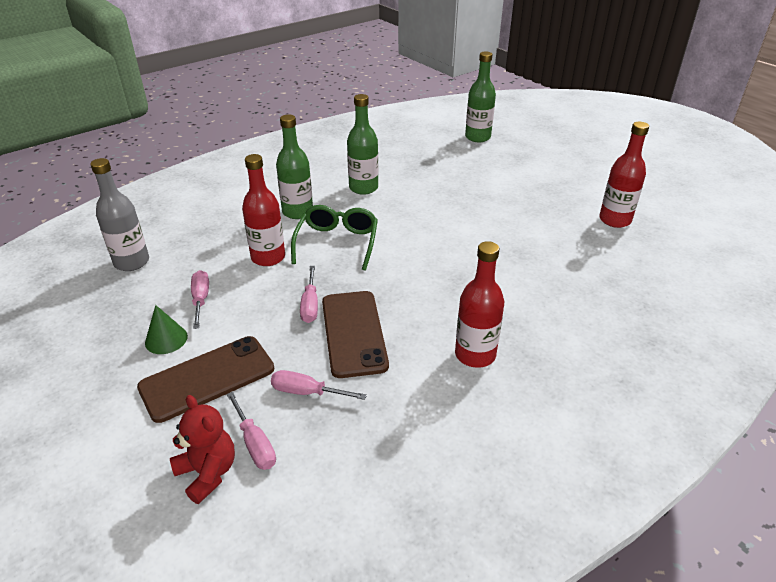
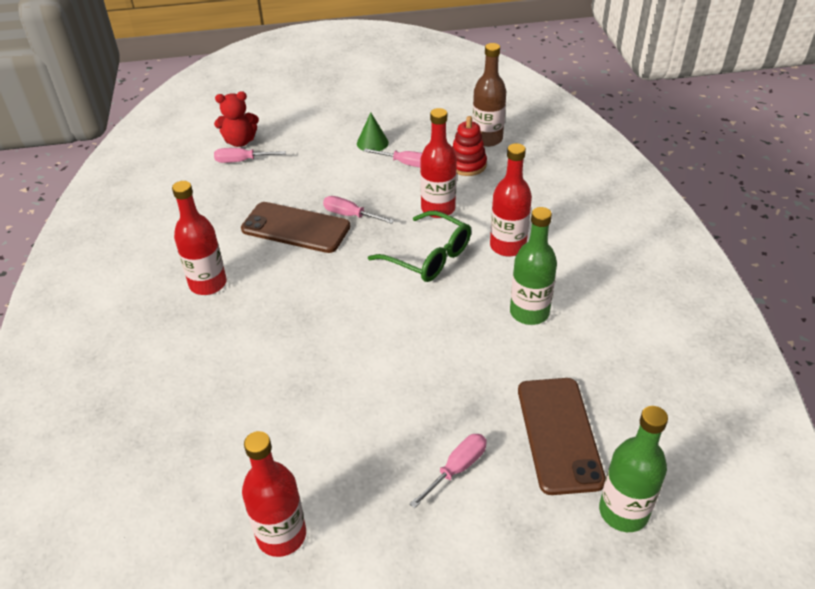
camera: 120 degrees right, 5 degrees up
(132, 262) = (487, 139): grey bottle -> brown bottle
(186, 261) = (467, 165): none -> red stacking toy
(207, 378) = (316, 153): brown phone -> brown phone (559, 434)
(297, 212) = (507, 246): green bottle -> red bottle
(307, 392) = (260, 190): pink screwdriver -> pink screwdriver (456, 469)

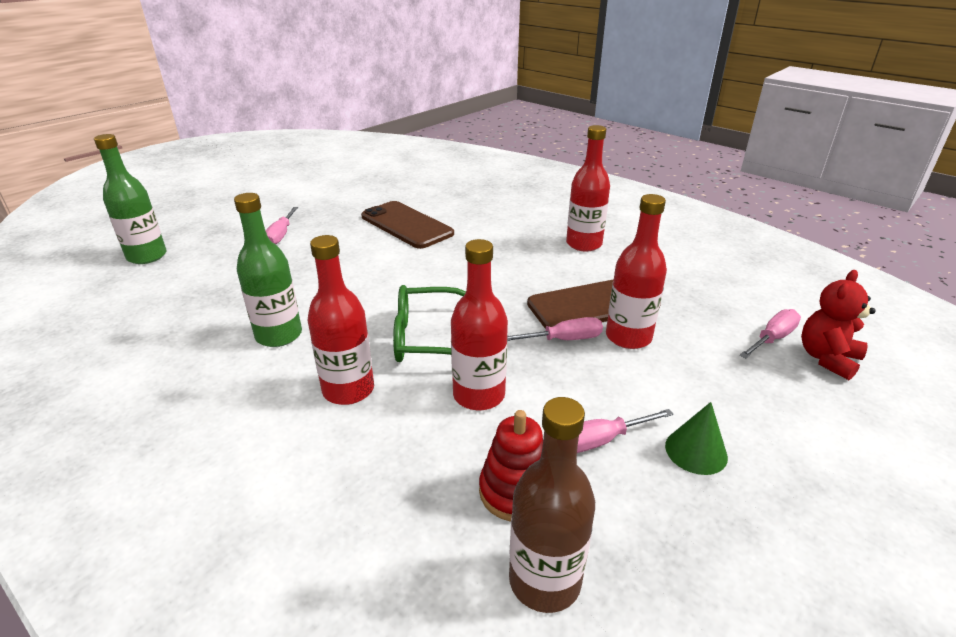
camera: 140 degrees right, 10 degrees down
(281, 535) = (364, 189): red bottle -> red bottle (628, 337)
(559, 434) = (210, 272): brown phone -> brown phone (406, 225)

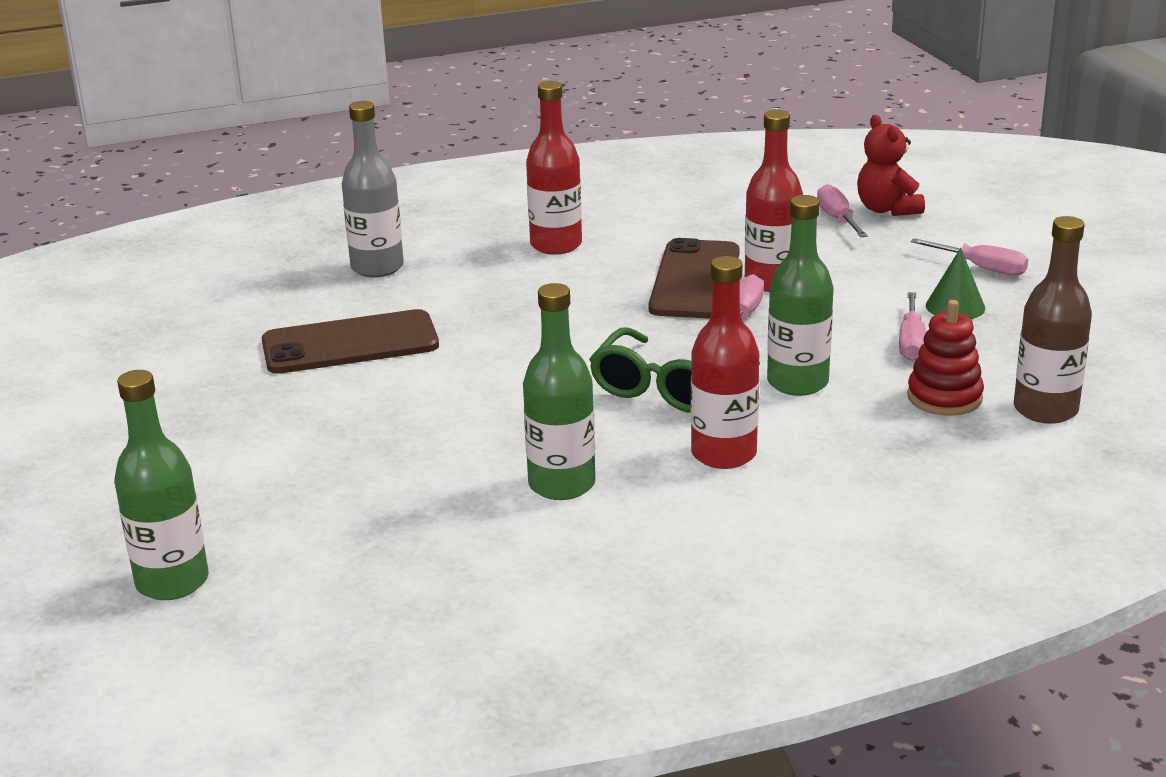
camera: 60 degrees left, 5 degrees down
(281, 235) = (250, 449): pink screwdriver -> pink screwdriver (981, 268)
(479, 395) = (797, 383): red bottle -> green bottle
(498, 206) = (377, 267): none -> grey bottle

